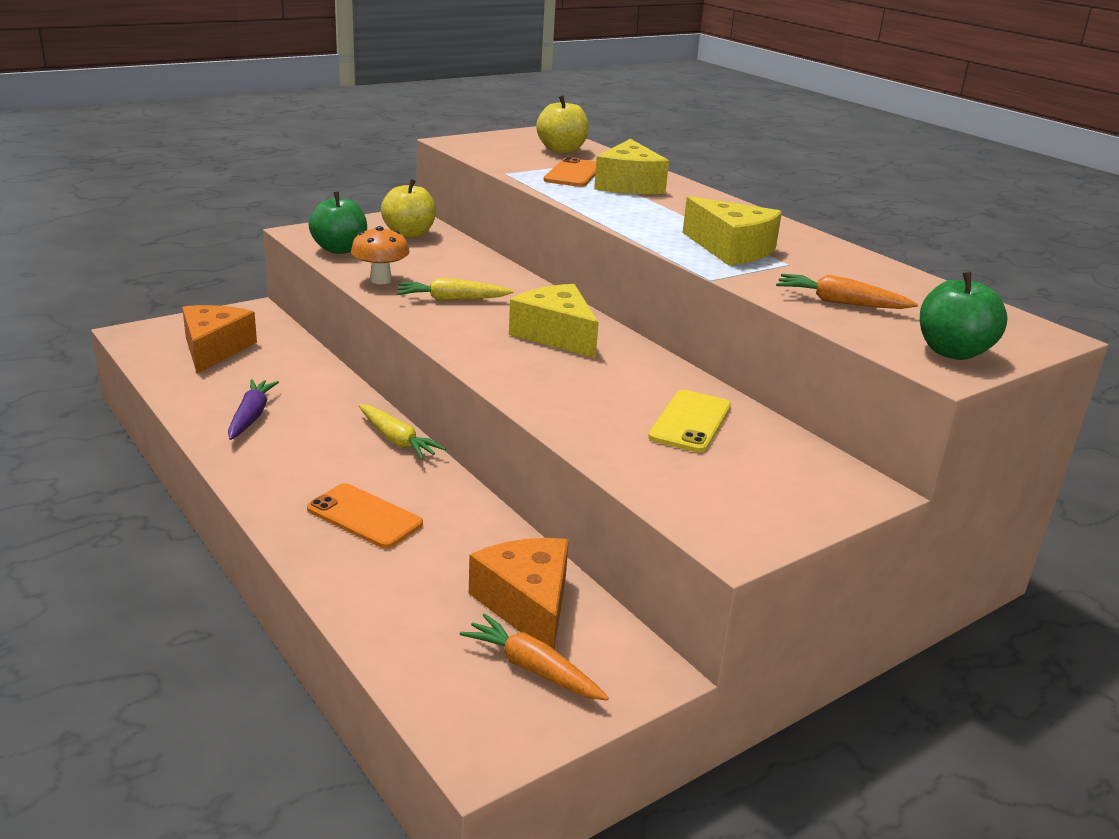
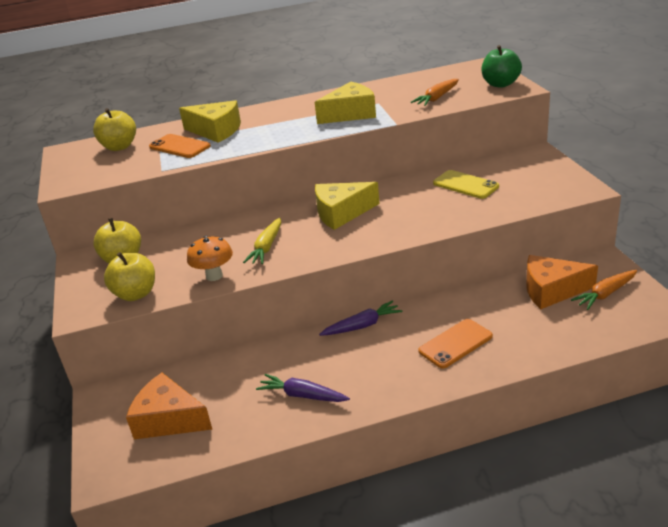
camera: 65 degrees left, 5 degrees up
(340, 249) = (136, 294): green apple -> yellow apple
(397, 440) = (362, 326): yellow carrot -> purple carrot

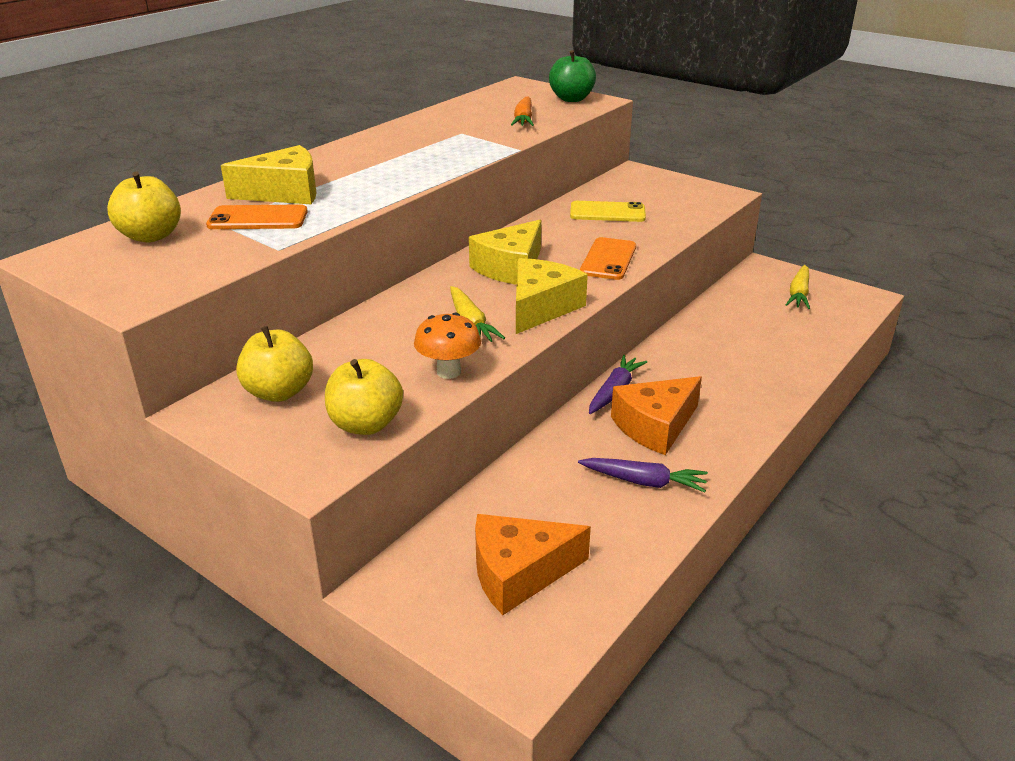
camera: 40 degrees left, 0 degrees up
(302, 395) = (644, 482): purple carrot -> purple carrot turned 150 degrees counterclockwise
(350, 114) = (445, 148): yellow cheese -> yellow cheese (541, 307)
(455, 343) = (729, 377): orange phone -> orange phone (608, 259)
(551, 290) = (751, 304): orange cheese -> orange cheese (655, 426)
(605, 294) = (798, 294): orange carrot -> yellow carrot

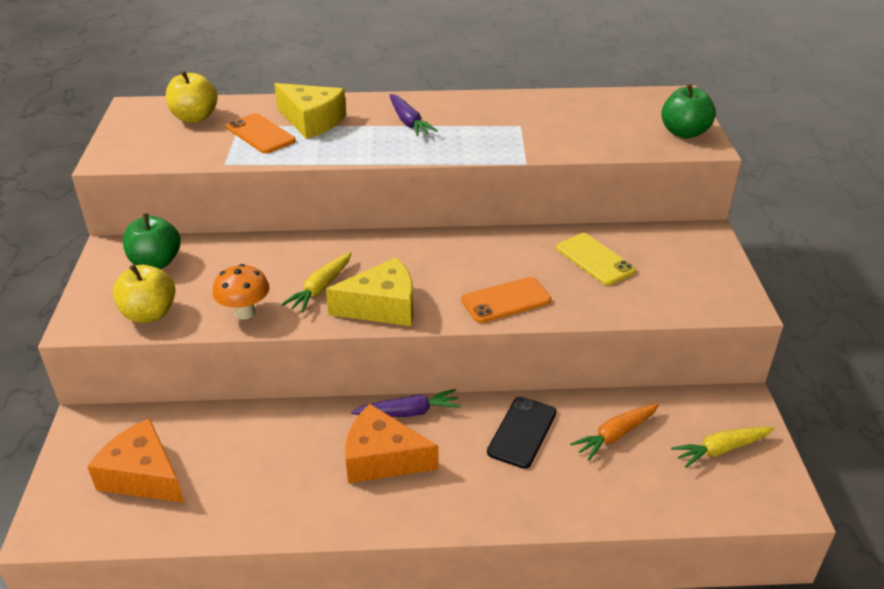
camera: 50 degrees right, 5 degrees up
(279, 392) = (156, 262): yellow apple -> green apple
(510, 268) = (428, 262): yellow cheese -> none
(523, 119) = (594, 135): orange carrot -> orange carrot (615, 435)
(644, 482) = (301, 487): purple carrot -> purple carrot (408, 122)
(698, 354) = (522, 432): none -> black phone

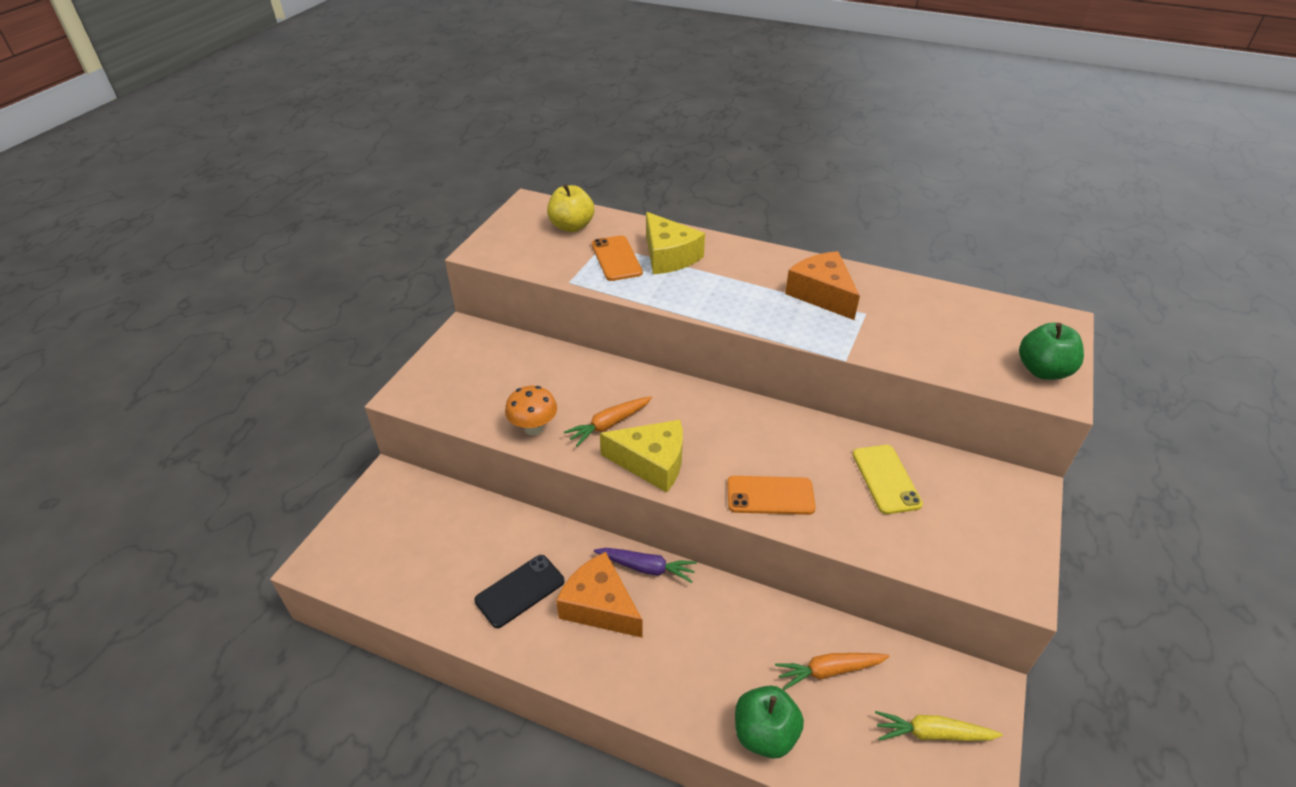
camera: 25 degrees right, 5 degrees up
(143, 475) = (406, 544): orange cheese -> orange cheese (822, 294)
(149, 314) = (459, 403): yellow apple -> none
(156, 262) = (491, 354): green apple -> green apple (764, 734)
(321, 288) = (609, 424): yellow carrot -> orange carrot
(408, 122) = (757, 280): purple carrot -> none
(522, 432) = (739, 630): black phone -> black phone (520, 591)

